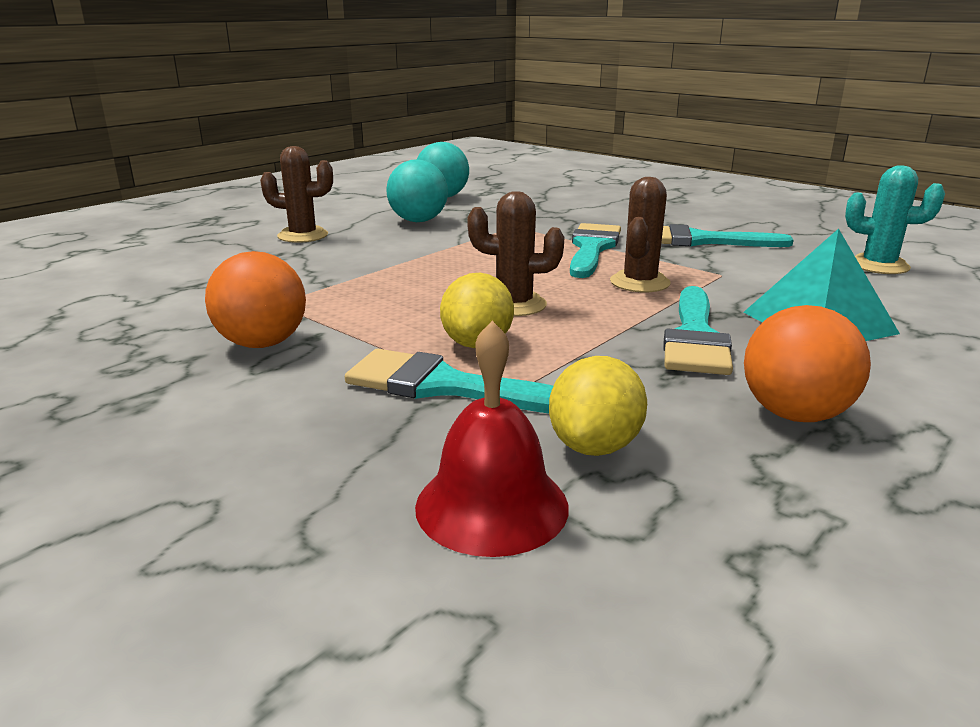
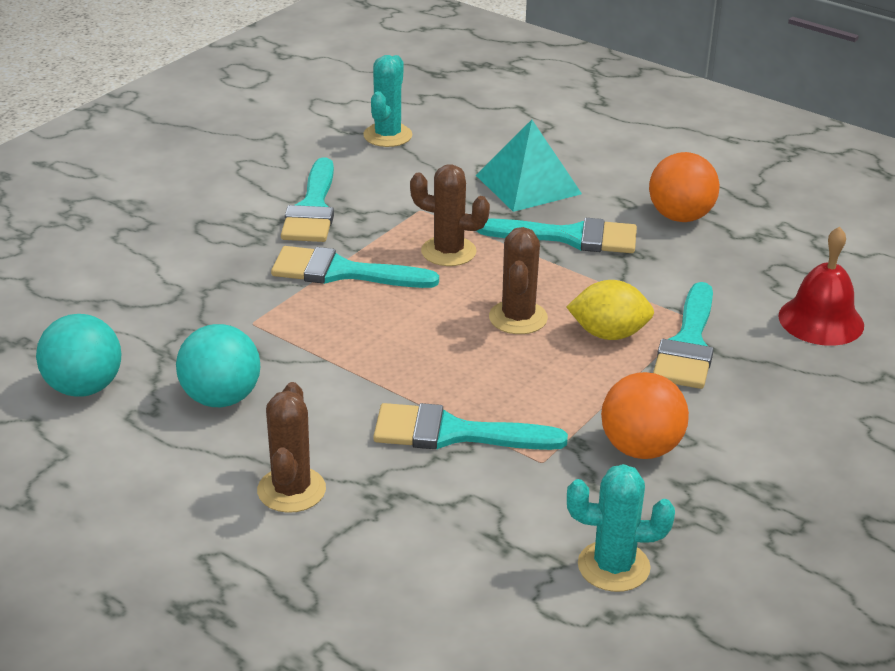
camera: 95 degrees left, 10 degrees up
(110, 320) = (613, 566): none -> turquoise cactus
(338, 276) = (453, 433): none -> turquoise brush
(595, 446) = (745, 286): yellow lemon -> none

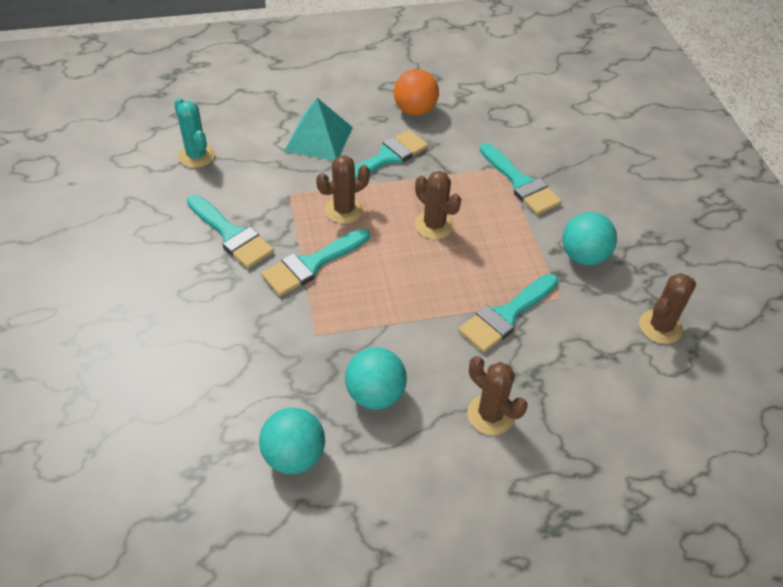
camera: 50 degrees left, 15 degrees up
(609, 334) = (483, 203): yellow lemon -> none
(613, 566) = (660, 327): turquoise cactus -> brown cactus
(640, 448) = (583, 256): orange ball -> turquoise ball
(821, 320) = (548, 130): red bell -> none

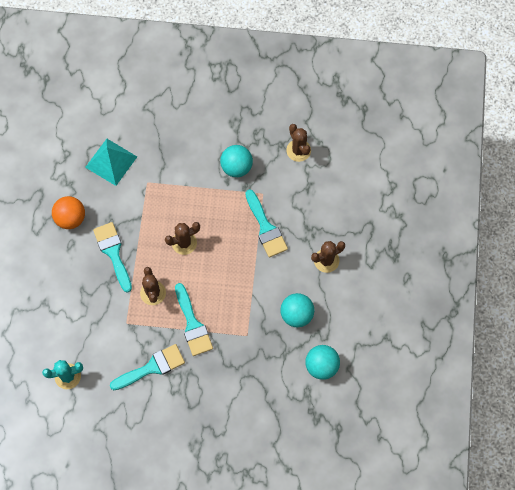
camera: 70 degrees left, 20 degrees up
(319, 138) = (78, 291): turquoise pyramid -> turquoise pyramid (111, 161)
(521, 183) = (165, 177): turquoise brush -> none

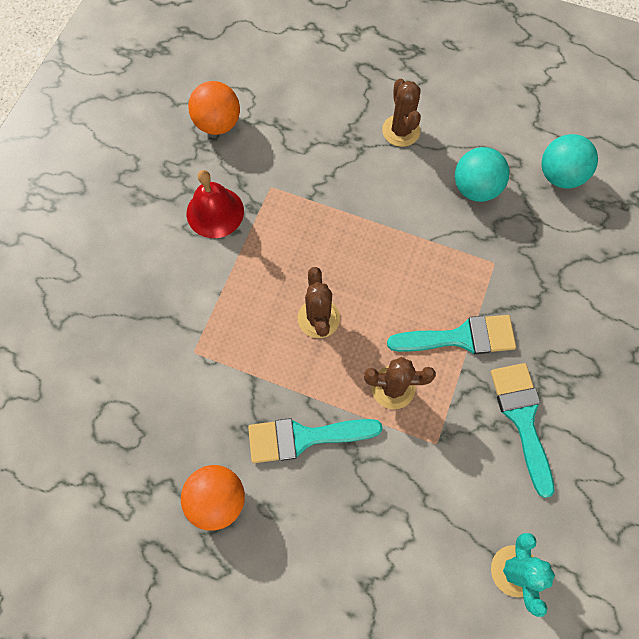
camera: 75 degrees left, 0 degrees up
(111, 161) = (134, 403): turquoise pyramid -> none
(236, 167) = (215, 212): turquoise ball -> red bell
(266, 228) = (328, 196): turquoise brush -> none
(298, 150) = (218, 124): brown cactus -> orange ball

